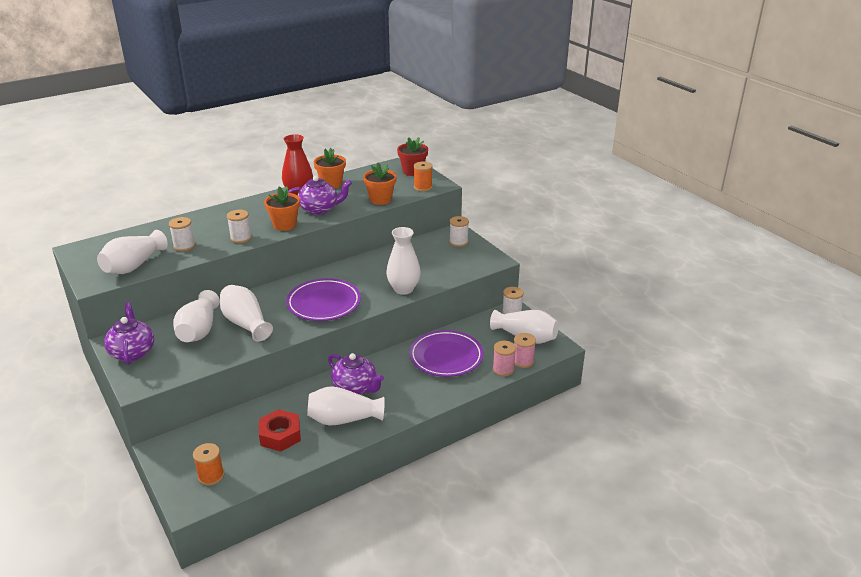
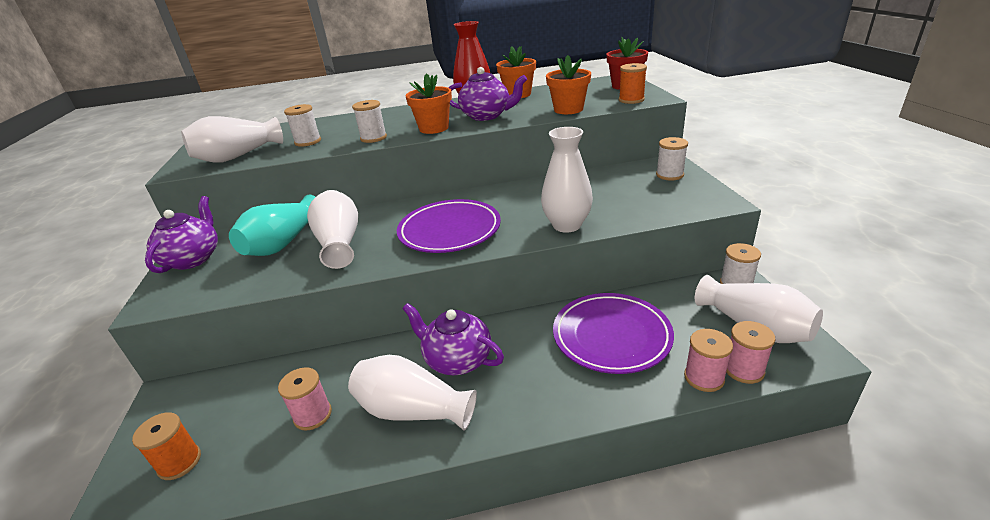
camera: 25 degrees right, 0 degrees up
(199, 330) = (283, 243): white vase -> turquoise vase
(280, 435) = (313, 415): red nut -> pink spool
(355, 388) = (457, 359): purple teapot -> purple teapot turned 150 degrees clockwise

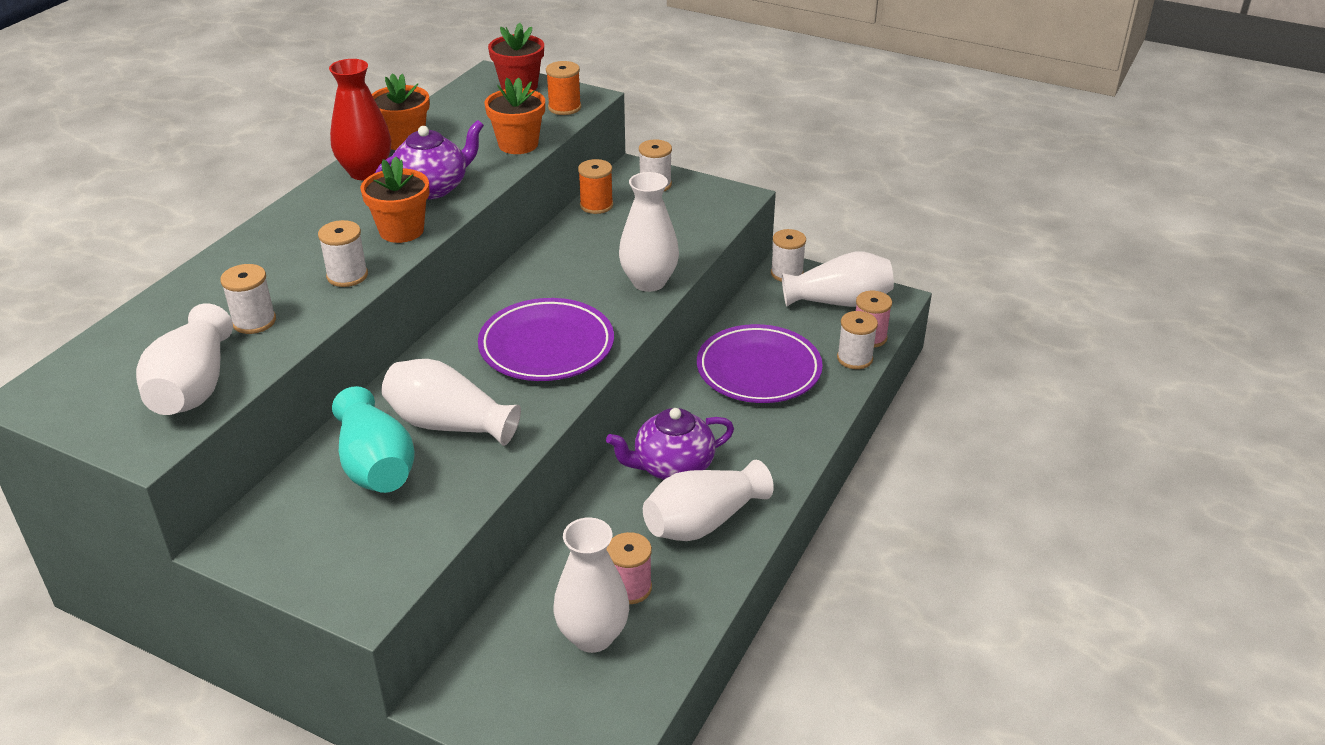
camera: 55 degrees left, 5 degrees up
(179, 462) = (583, 702): orange spool -> orange spool (596, 205)
(193, 259) = (290, 549): purple teapot -> none
(252, 426) = (592, 636): none -> white vase
(704, 378) = (854, 358): pink spool -> white spool

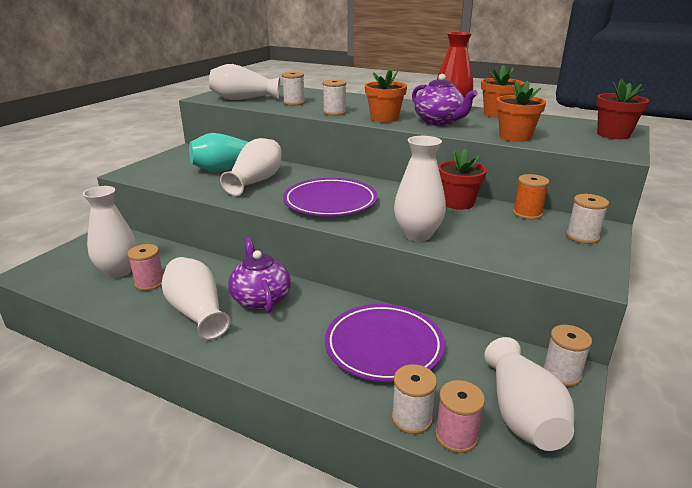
camera: 90 degrees right, 10 degrees down
(561, 246) = (458, 203): none -> red flower pot
(564, 108) = (591, 147): orange spool -> none

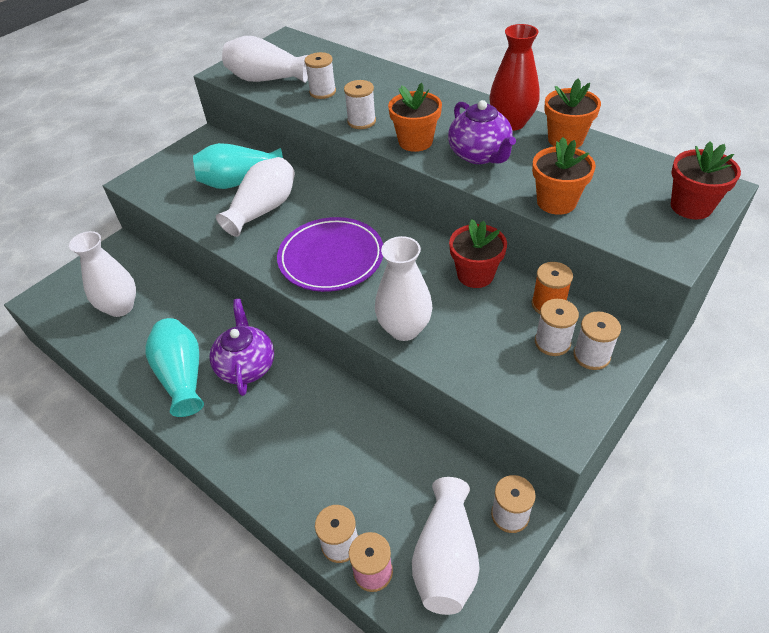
camera: 15 degrees right, 20 degrees up
(149, 283) = (146, 328): pink spool -> none
(197, 312) = (182, 376): white vase -> turquoise vase
(384, 346) = (346, 449): purple plate -> none
(546, 232) = (552, 342): none -> white spool

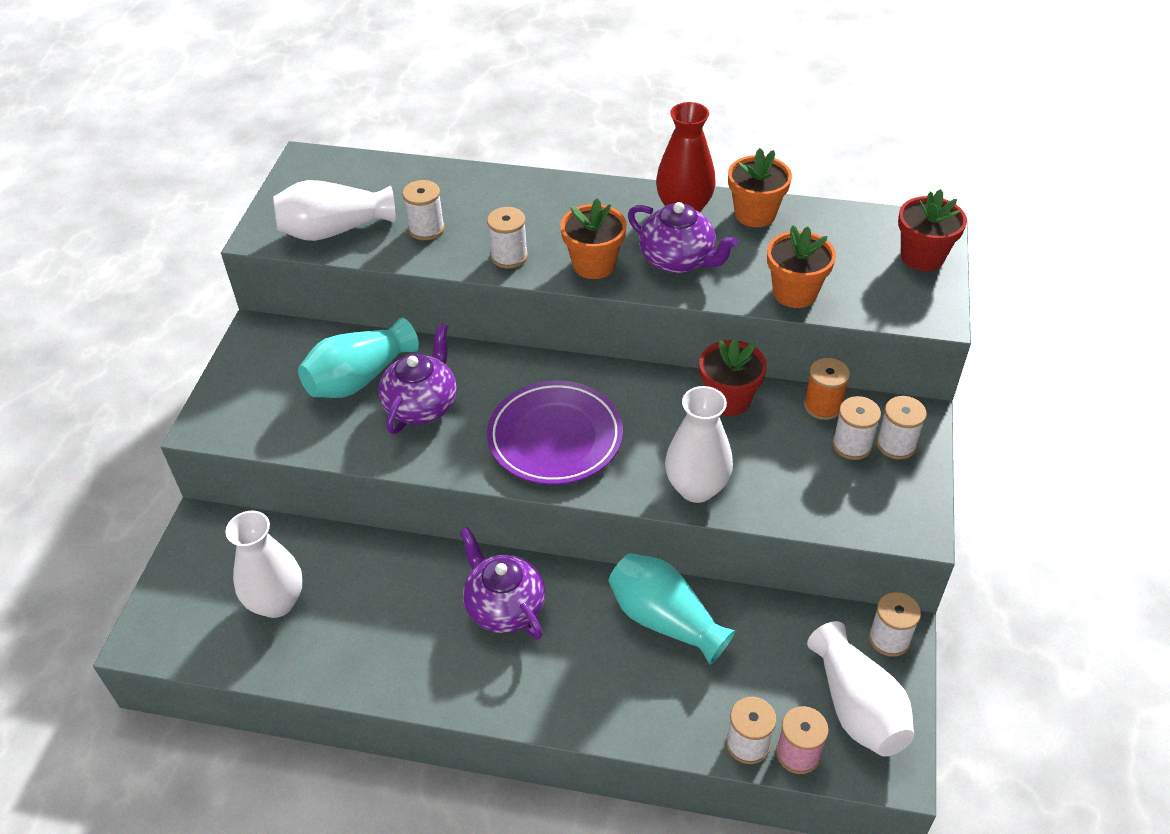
camera: 30 degrees left, 0 degrees up
(182, 376) = (433, 651): turquoise vase -> turquoise vase (665, 620)
(263, 210) = (422, 405): white vase -> purple teapot

